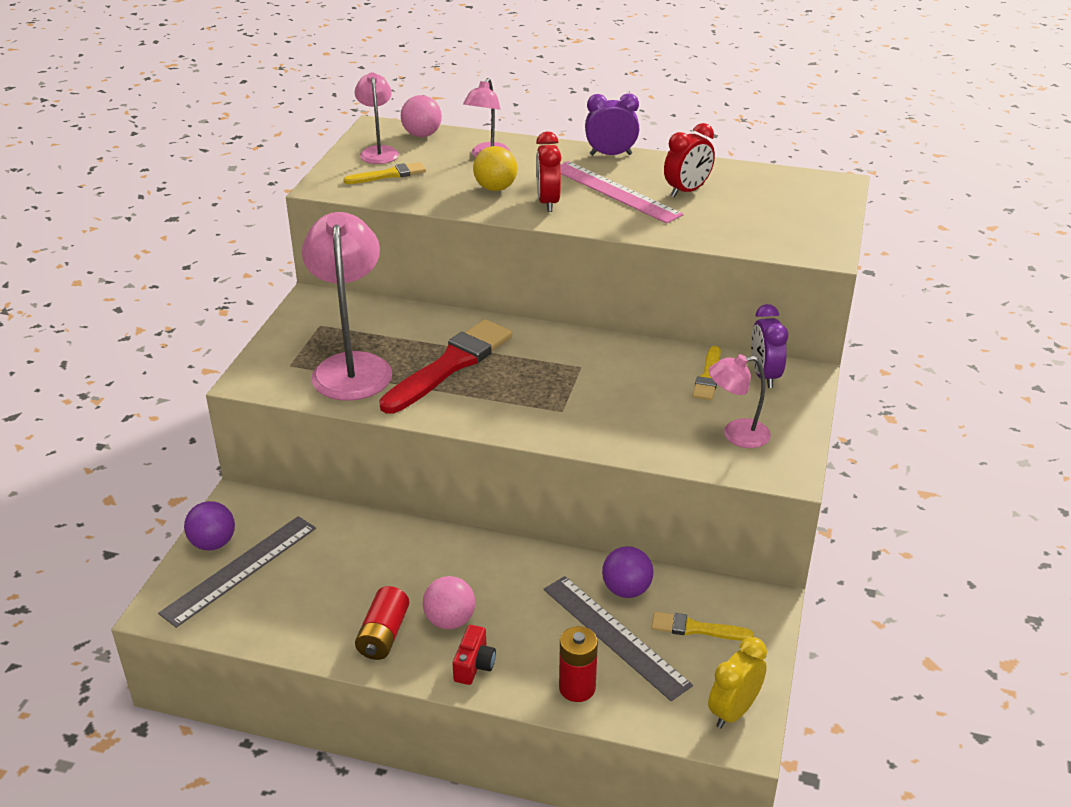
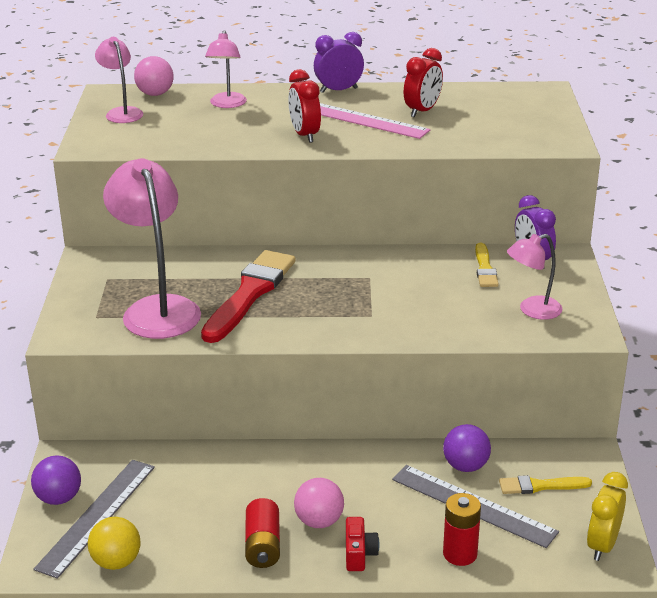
camera: 15 degrees left, 5 degrees down
(389, 175) = (143, 130): yellow brush -> none
(495, 188) = (250, 129): yellow ball -> yellow ball (116, 562)

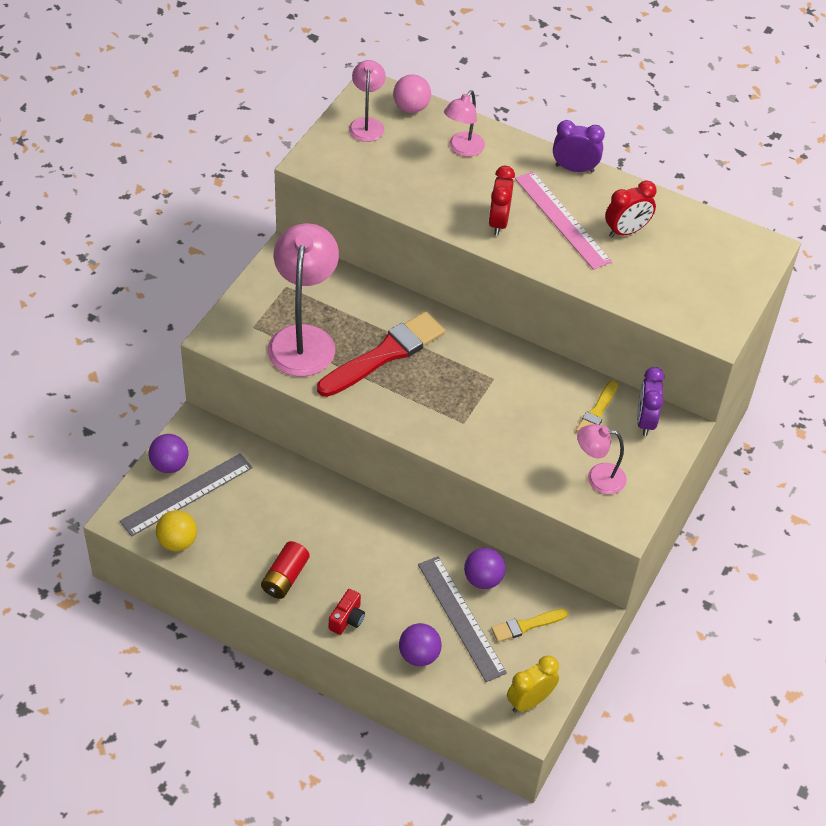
camera: 25 degrees right, 20 degrees up
(319, 521) = (338, 576): pink ball -> none
(460, 554) = (419, 655): red battery -> purple ball
(540, 486) = (526, 625): yellow brush -> yellow brush turned 45 degrees counterclockwise

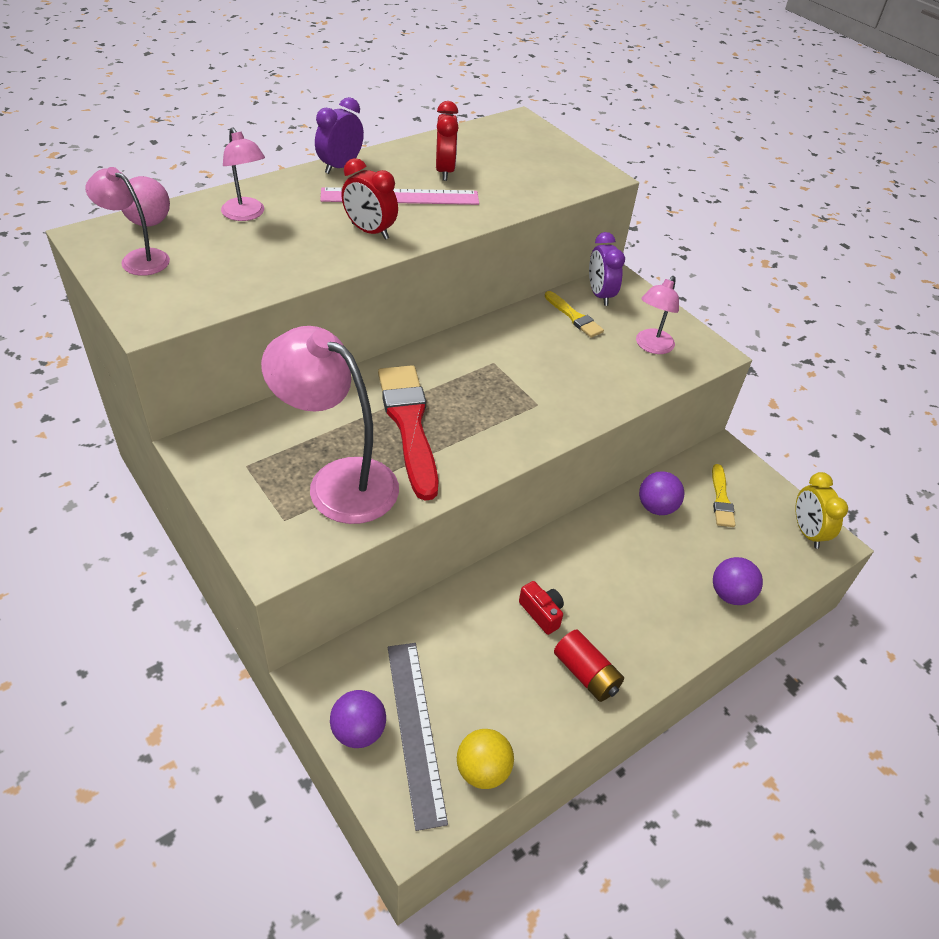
camera: 65 degrees left, 5 degrees down
(347, 619) = (664, 638): red camera -> red camera (541, 613)
(461, 618) = (696, 542): grey ruler -> none
(645, 421) = (600, 295): purple clock -> purple clock turned 45 degrees clockwise

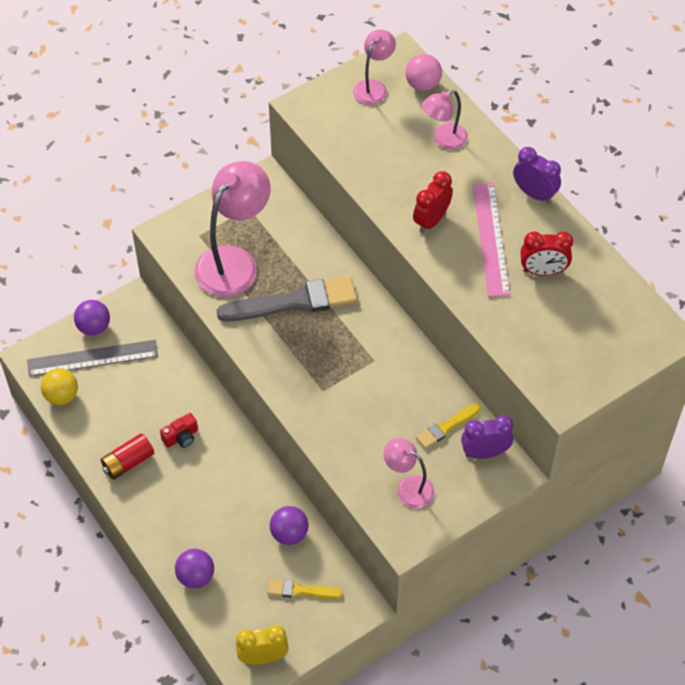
camera: 95 degrees right, 10 degrees up
(409, 424) = (294, 302): red brush -> grey brush

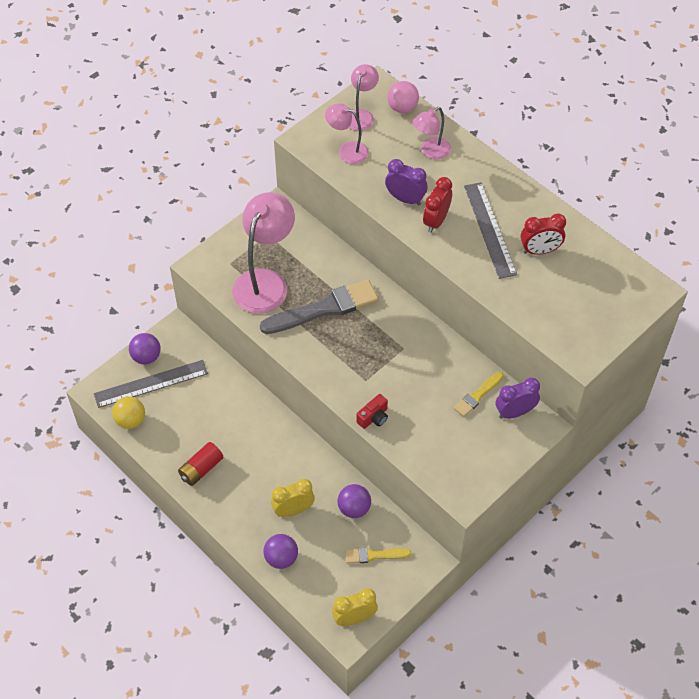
camera: 10 degrees left, 0 degrees up
(181, 437) = (243, 440): red camera -> red camera (373, 417)
(221, 525) = (293, 510): none -> yellow clock
(408, 487) = (457, 452): pink lamp -> pink lamp (347, 150)
(491, 239) = (490, 229): pink ruler -> grey ruler
(534, 194) = (517, 187): purple clock -> purple clock (405, 199)

